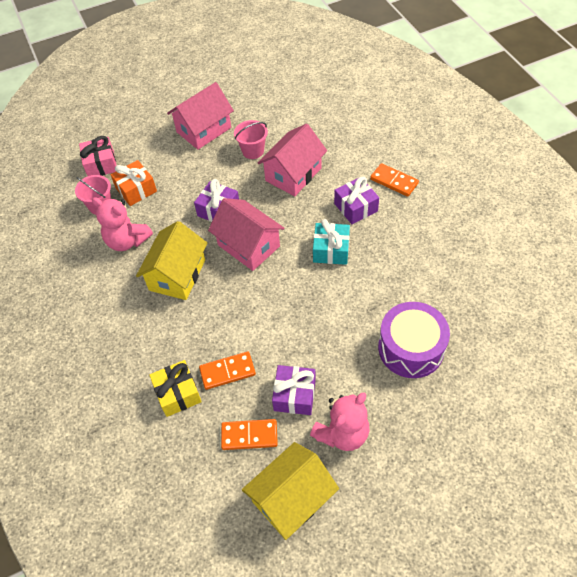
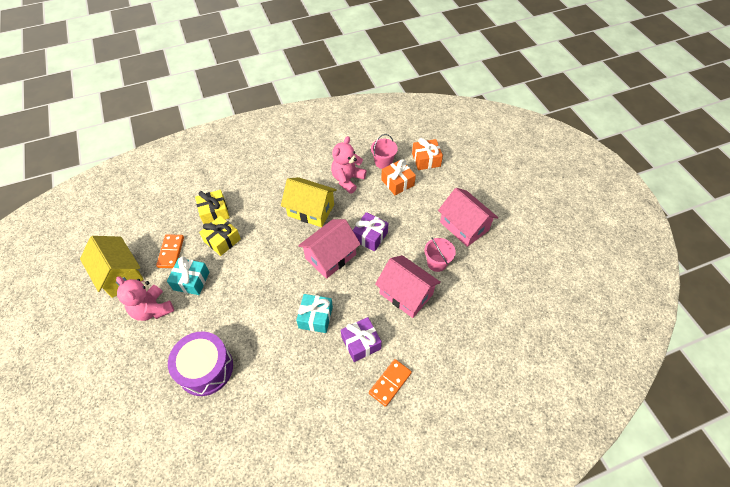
camera: 90 degrees right, 0 degrees up
(101, 164) = (426, 160): pink gift -> orange gift
(227, 371) = (222, 240): orange domino -> yellow gift
(294, 395) = (191, 281): purple gift -> turquoise gift

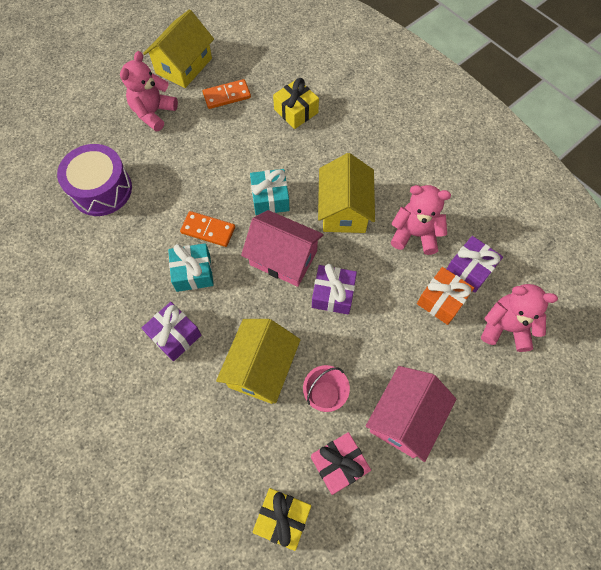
camera: 70 degrees right, 10 degrees up
(191, 281) = (198, 130): turquoise gift -> turquoise gift (270, 198)
(222, 240) = (261, 136): yellow gift -> yellow gift (283, 518)
(383, 162) = (470, 269): pink bucket -> purple gift
(390, 383) = (132, 386): orange domino -> orange domino (208, 230)
(406, 294) = (261, 368): pink house -> yellow house
(426, 160) = (506, 327): orange gift -> pink teddy bear
(482, 269) = (339, 465): none -> pink gift

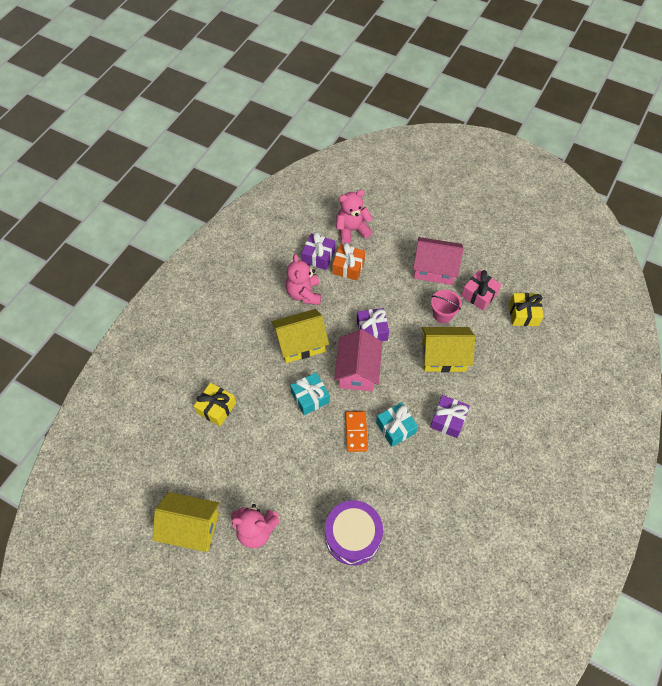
camera: 110 degrees left, 5 degrees down
(227, 95) = (216, 472): orange domino -> none
(506, 327) = (352, 230): pink teddy bear -> pink teddy bear turned 75 degrees clockwise

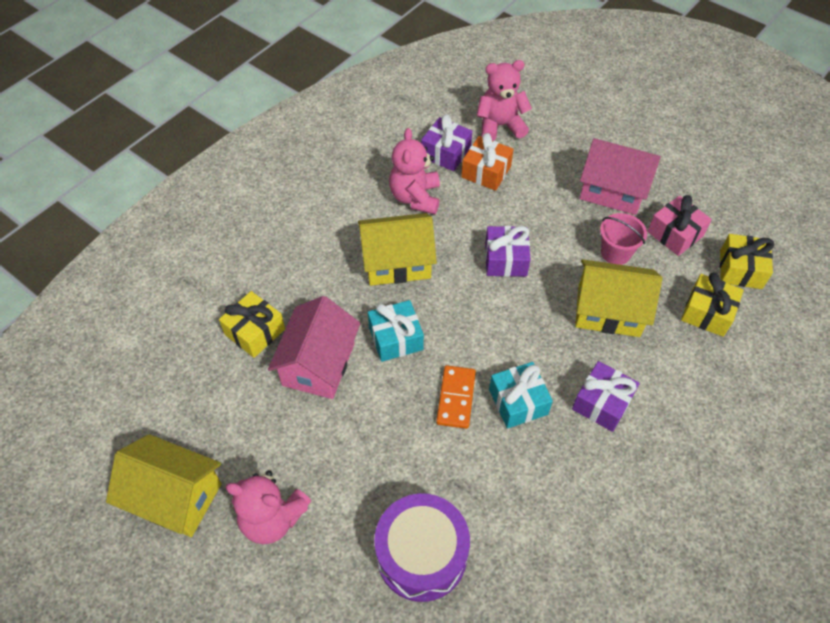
camera: 10 degrees right, 5 degrees down
(357, 370) = (474, 311): pink house -> pink house (319, 364)
(506, 348) = (707, 313): none -> yellow gift

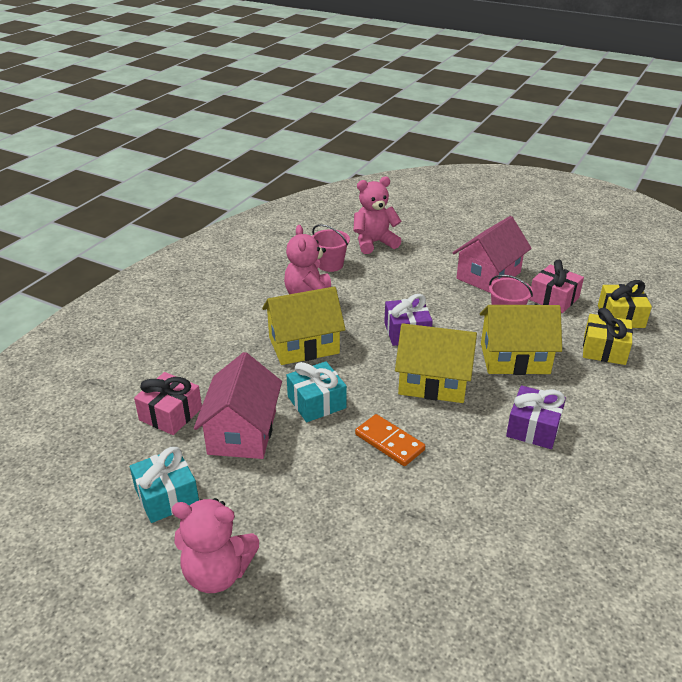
camera: 10 degrees left, 20 degrees down
(175, 497) = (102, 569): yellow house -> yellow house (433, 382)
(255, 332) = (170, 414): yellow gift -> pink gift
(421, 554) = (390, 582): purple drum -> none
(446, 153) = (330, 265): purple gift -> pink bucket
(456, 398) = (389, 442): orange domino -> orange domino turned 45 degrees counterclockwise
(486, 172) = (370, 274): orange gift -> none
(518, 402) = (452, 437): turquoise gift -> turquoise gift (167, 496)
(612, 190) = (488, 275): pink house -> pink house turned 60 degrees counterclockwise

